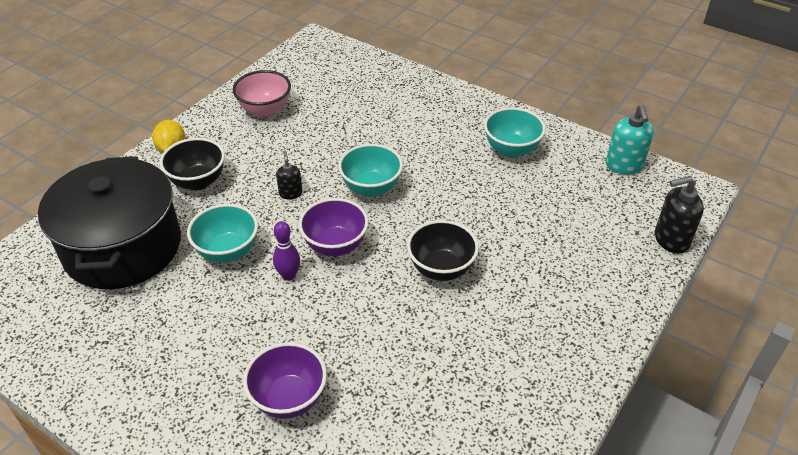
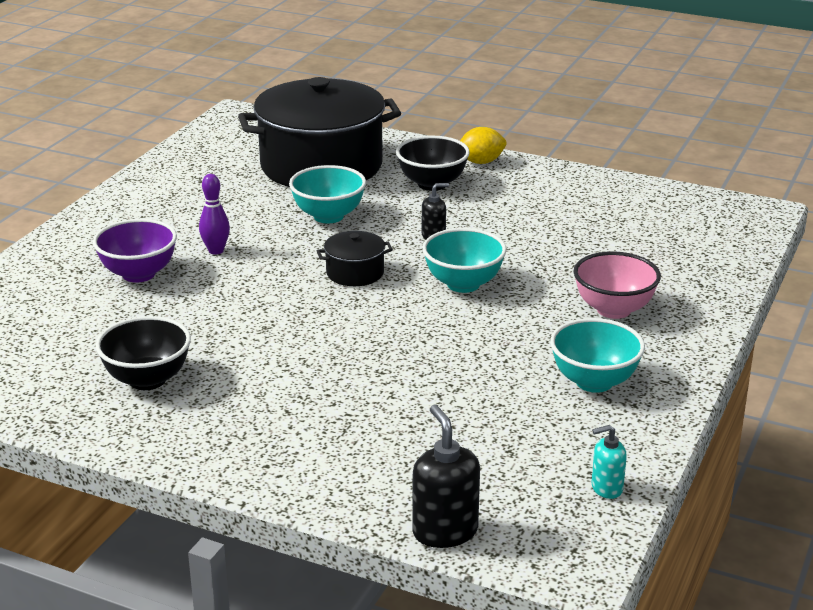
camera: 80 degrees right, 15 degrees down
(265, 110) = (581, 201): pink bowl -> pink bowl (613, 310)
(288, 275) = (302, 252): purple bowling pin -> purple bowling pin (216, 251)
(335, 245) = (355, 273): purple bowl -> black pot
(441, 269) = (334, 343): black bowl -> black bowl (147, 380)
(624, 166) = (606, 488): turquoise soap dispenser -> turquoise soap dispenser, size x0.59

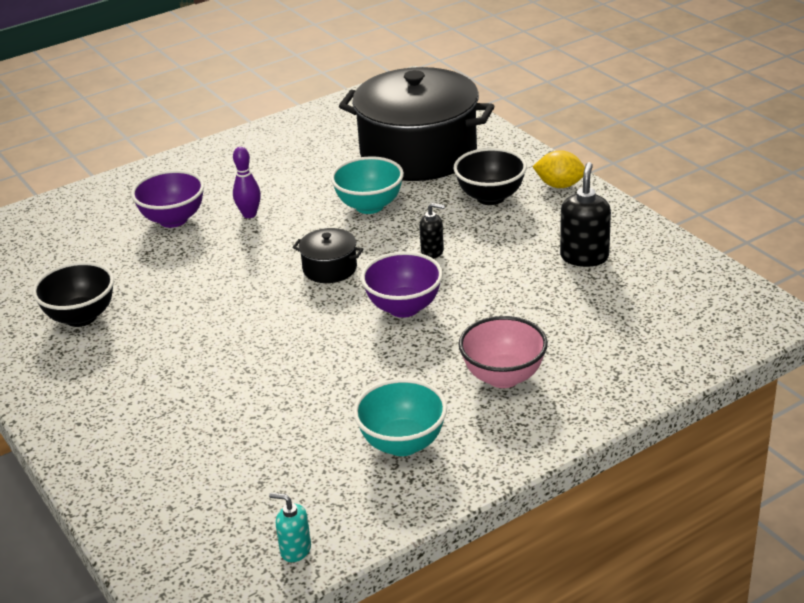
camera: 35 degrees right, 5 degrees up
(445, 531) = (133, 534): black soap dispenser -> black soap dispenser (584, 257)
(463, 284) = (404, 308): turquoise bowl -> purple bowl

